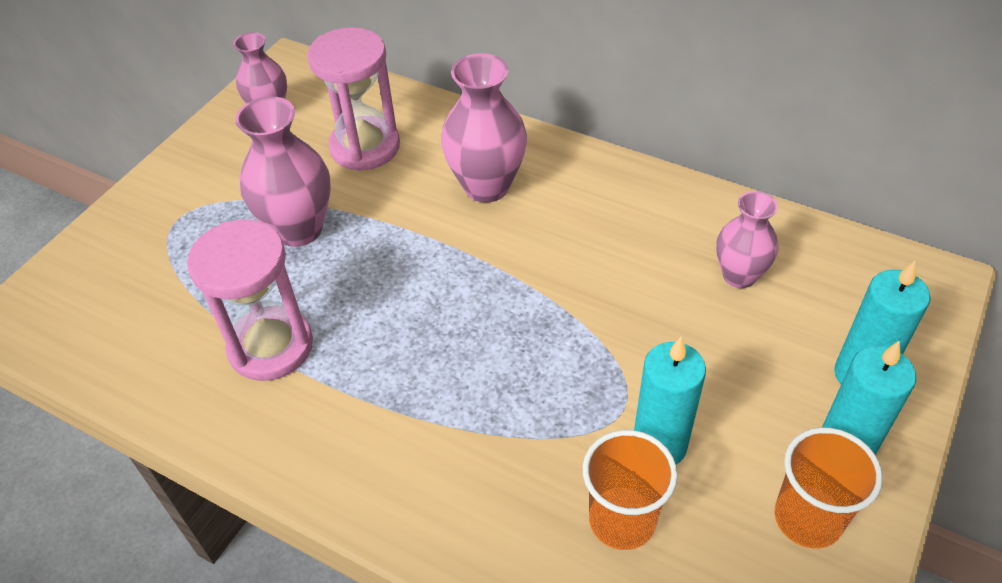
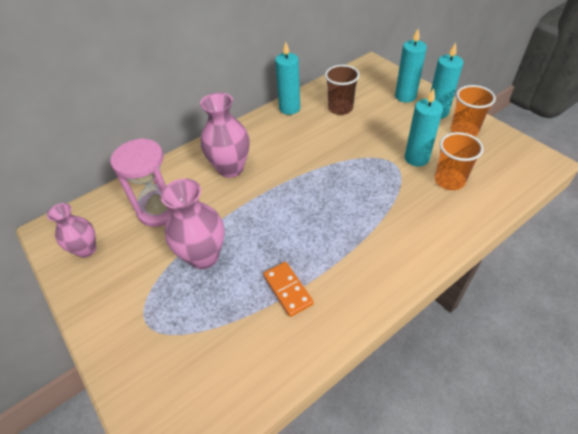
camera: 65 degrees left, 0 degrees up
(271, 346) = (288, 290): pink hourglass -> orange domino
(687, 202) = (289, 108): none -> turquoise candle
(739, 276) = (340, 108): pink vase -> brown cup

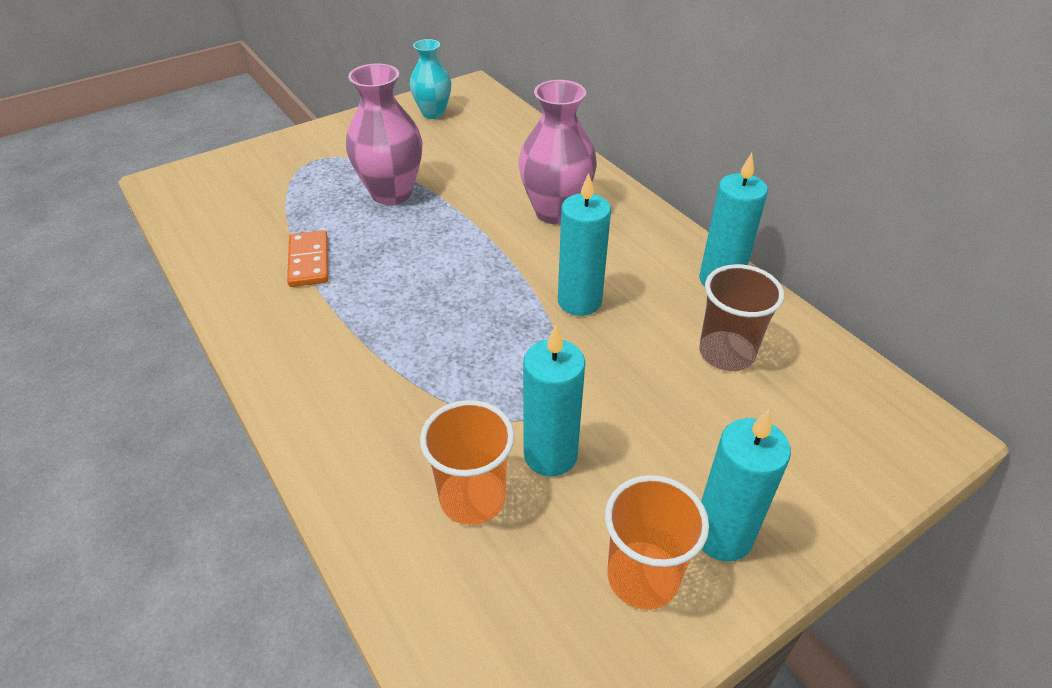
camera: 90 degrees right, 5 degrees down
(86, 249) = (433, 113): pink vase -> turquoise vase
(160, 210) = (483, 156): pink hourglass -> none
(288, 290) = (309, 261): orange domino -> orange domino turned 75 degrees counterclockwise
(405, 96) = (787, 480): turquoise candle -> turquoise candle (579, 301)

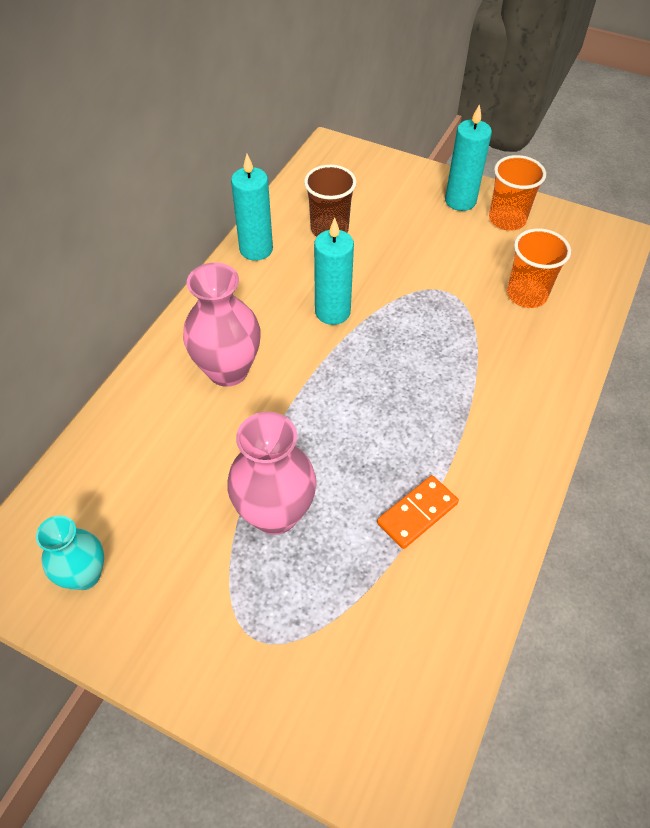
camera: 120 degrees left, 10 degrees up
(550, 455) = (471, 276): turquoise candle -> none

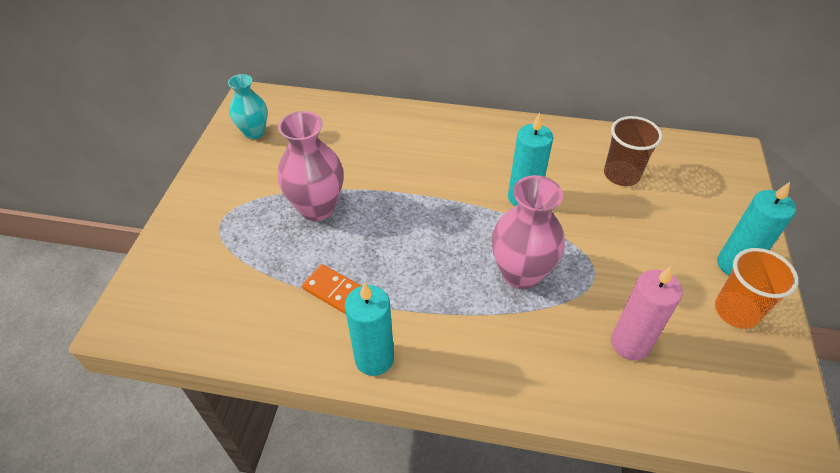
camera: 75 degrees right, 5 degrees down
(228, 370) = (434, 152): pink vase -> pink vase (521, 273)
(256, 249) = (567, 136): turquoise candle -> turquoise candle (374, 358)
(526, 295) = (630, 343): orange cup -> pink candle

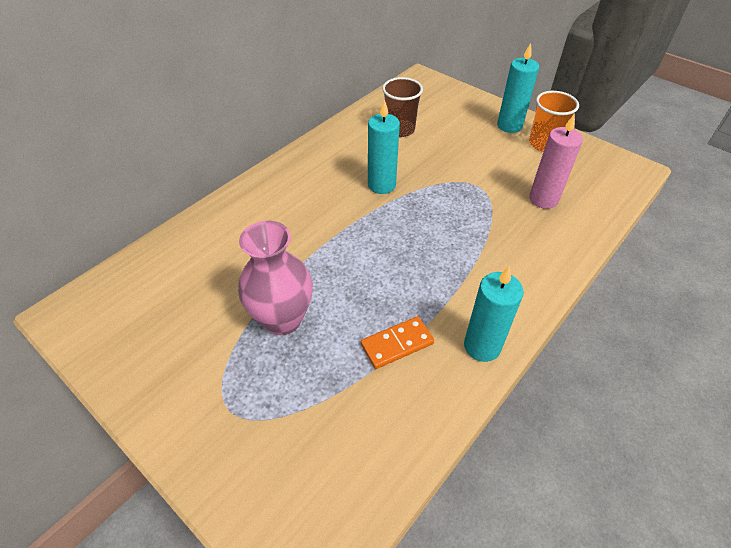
camera: 60 degrees left, 0 degrees up
(254, 132) = (123, 331): turquoise vase -> none
(521, 273) = (453, 221): pink vase -> none

